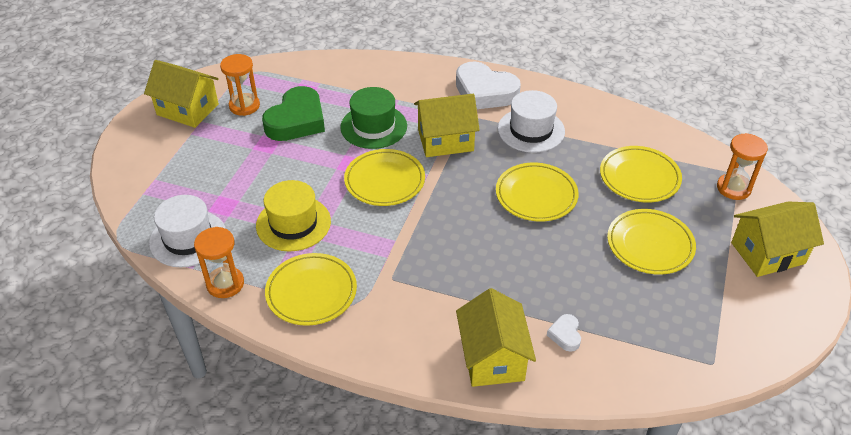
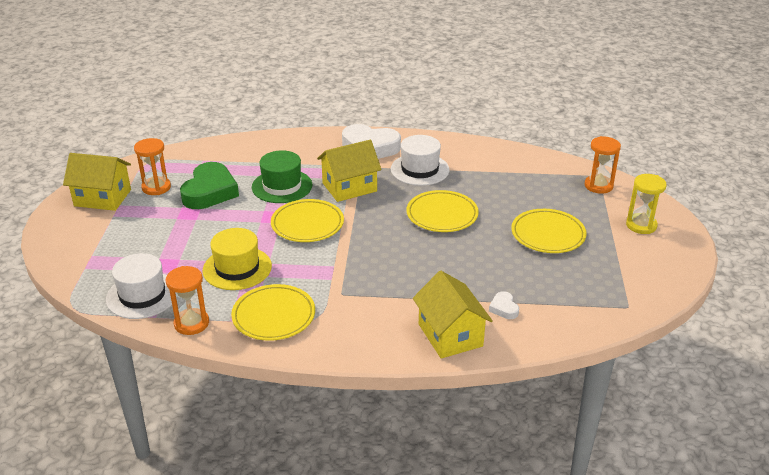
camera: 15 degrees left, 10 degrees down
(639, 177) = (521, 189): yellow plate -> none
(767, 253) = (641, 225): yellow house -> yellow hourglass

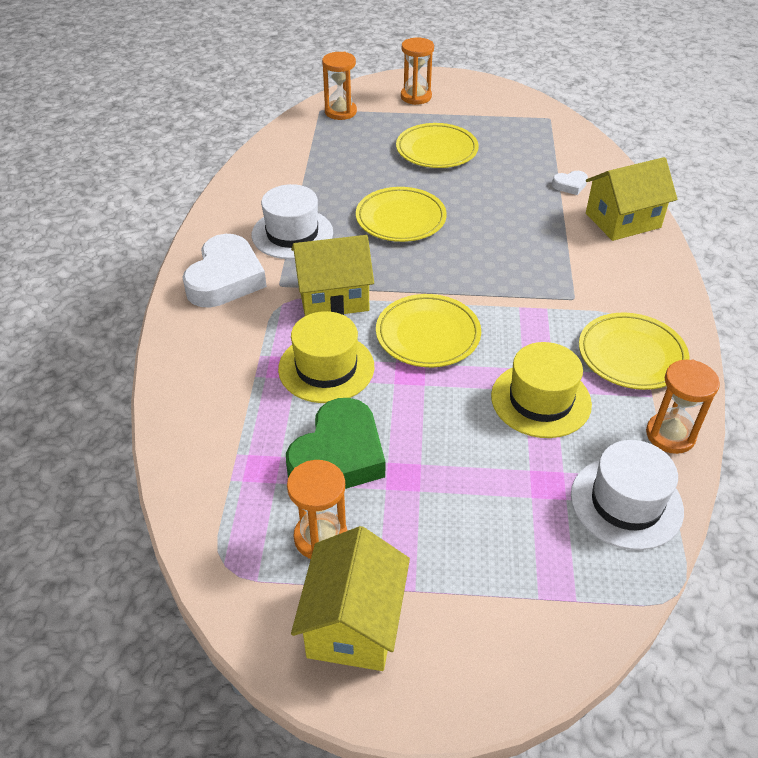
camera: 90 degrees left, 10 degrees up
(210, 192) = (338, 456): green heart -> green heart turned 105 degrees clockwise
(282, 186) = (326, 368): green hat -> yellow hat
(349, 187) = (333, 297): yellow house -> yellow house turned 75 degrees counterclockwise
(641, 225) = (416, 97): yellow hourglass -> orange hourglass

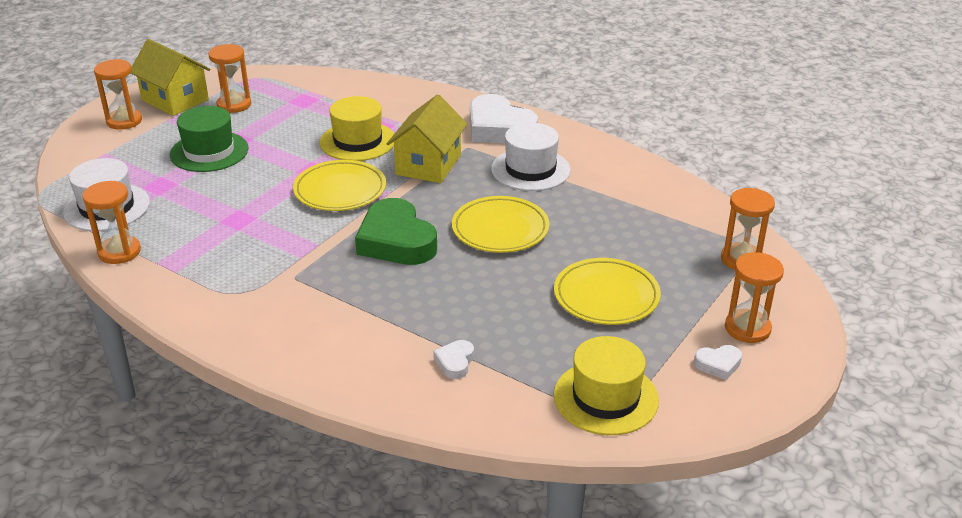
camera: 120 degrees right, 10 degrees down
(338, 456) = (280, 125): green heart -> green heart (396, 241)
(447, 486) = (209, 152): none -> green hat
(453, 644) = (124, 121): none -> orange hourglass
(461, 99) = (718, 364): none -> white heart
(540, 400) = (221, 212): yellow hat -> yellow hat (605, 397)
(623, 220) = (360, 368): yellow house -> none
(631, 355) = (202, 274): yellow plate -> none

